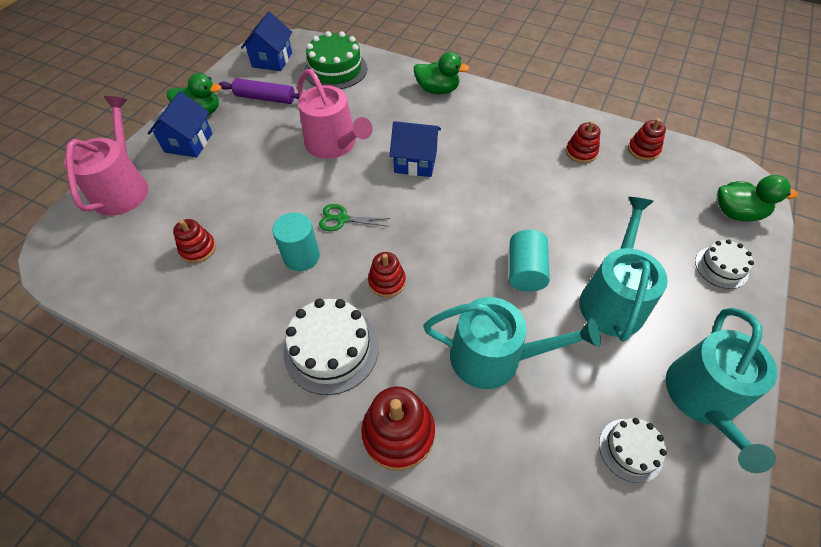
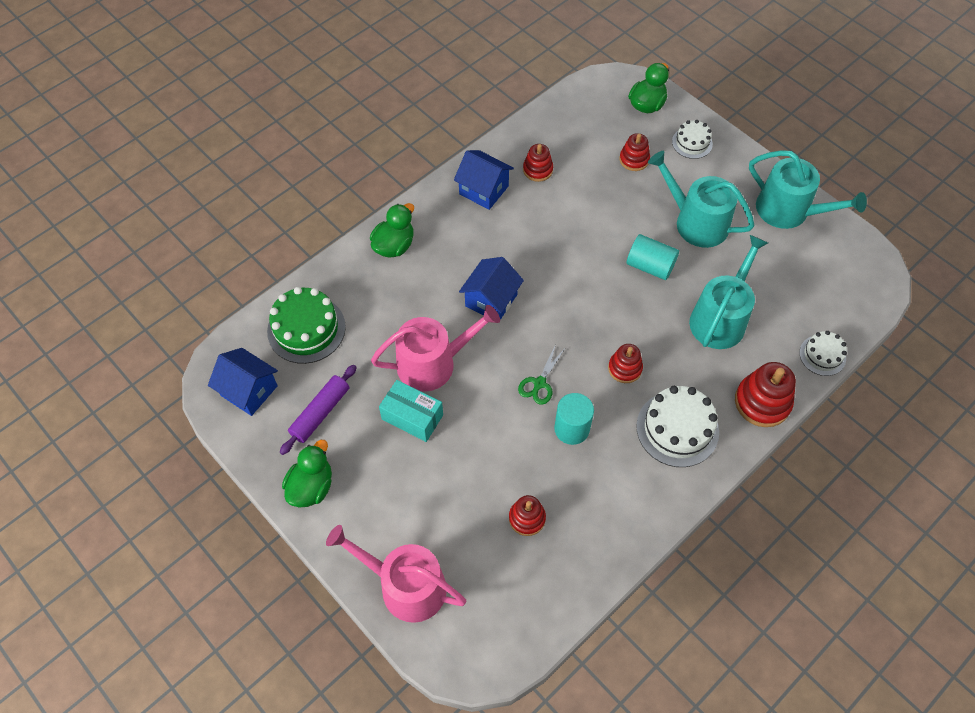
camera: 70 degrees left, 5 degrees up
(188, 143) = (360, 507): blue house -> blue house (484, 190)
(278, 147) = (412, 417): none -> turquoise box
(630, 450) = (811, 268): white cake -> white cake (822, 355)
(643, 150) = (555, 126): red stacking toy -> red stacking toy (634, 159)

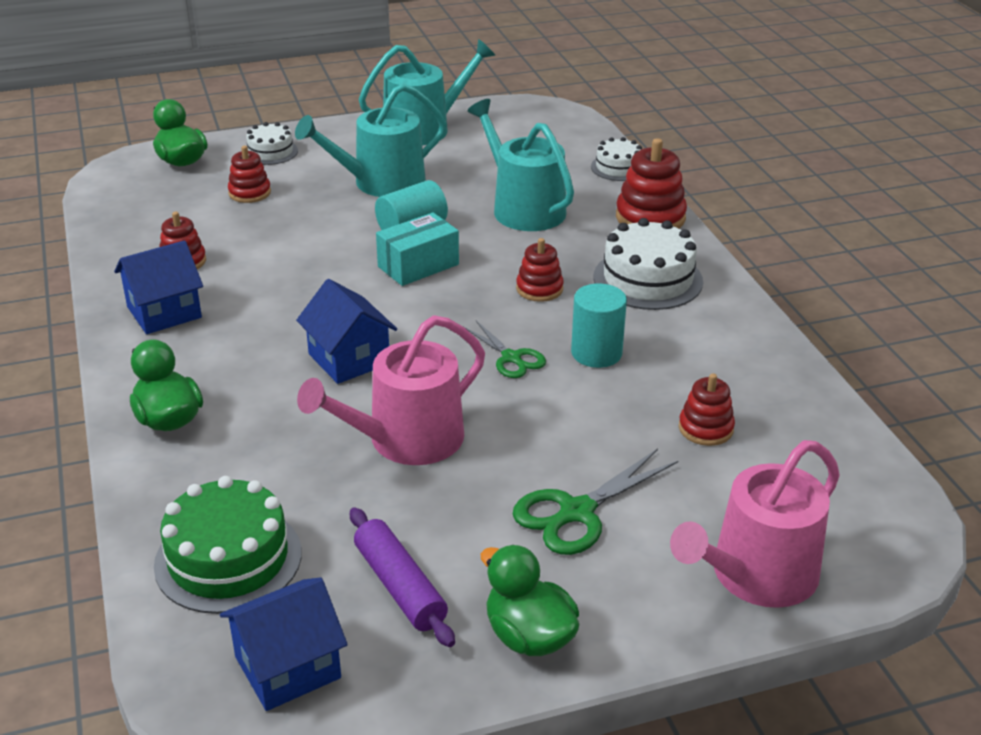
camera: 65 degrees left, 25 degrees down
(412, 417) = (480, 487): turquoise box -> turquoise box (418, 265)
(415, 474) = (577, 512): none -> green scissors
(433, 363) = (406, 440): pink watering can -> pink watering can turned 135 degrees counterclockwise

